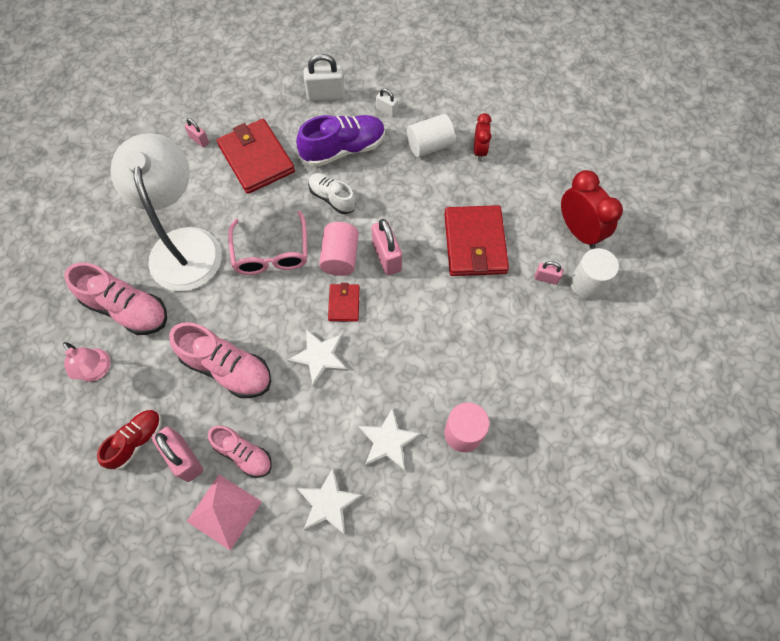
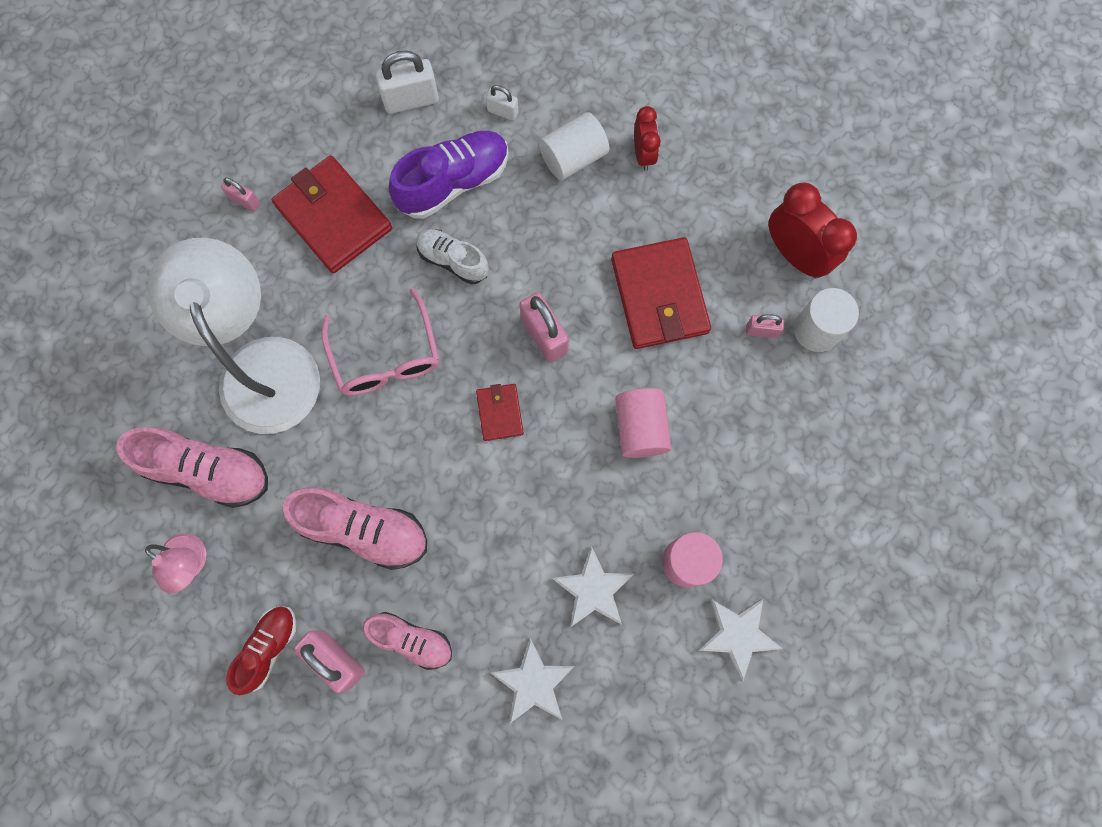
camera: 10 degrees left, 10 degrees up
(224, 511) = (403, 717): pink pyramid -> none
(319, 357) = (482, 492): white star -> white star (738, 635)
(340, 257) = (481, 347): pink cylinder -> pink cylinder (640, 428)

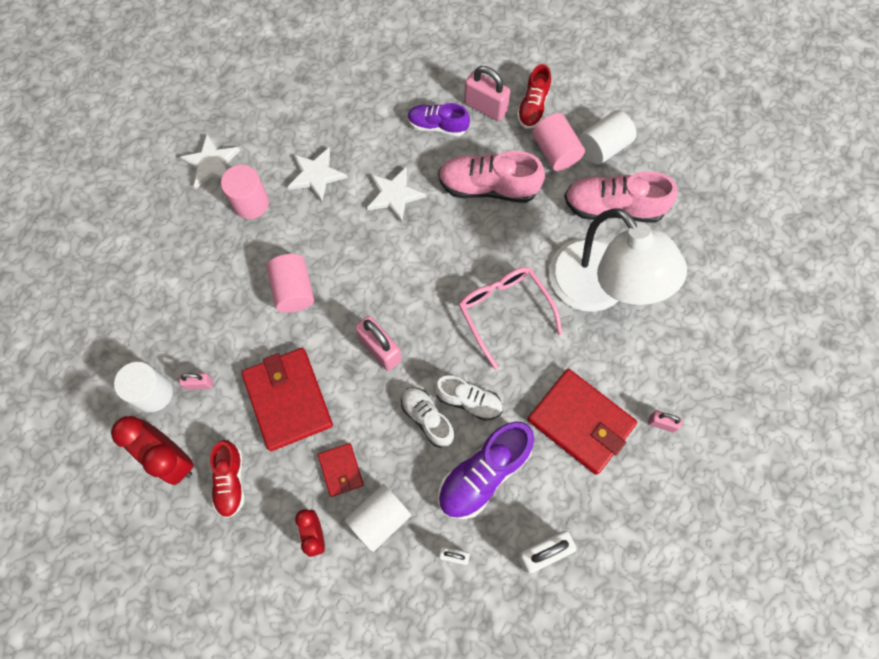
camera: 170 degrees right, 5 degrees down
(191, 563) = (603, 147): pink lamp -> white cylinder
(258, 568) = (555, 152): none -> pink cylinder
(411, 640) = (437, 126): pink shoe -> purple shoe
(499, 413) = (405, 283): red wallet -> red wallet (341, 470)
(503, 249) = (427, 418): none -> white shoe
(533, 683) = (350, 114): white star -> white star (394, 195)
(730, 220) = (230, 481): none -> red shoe

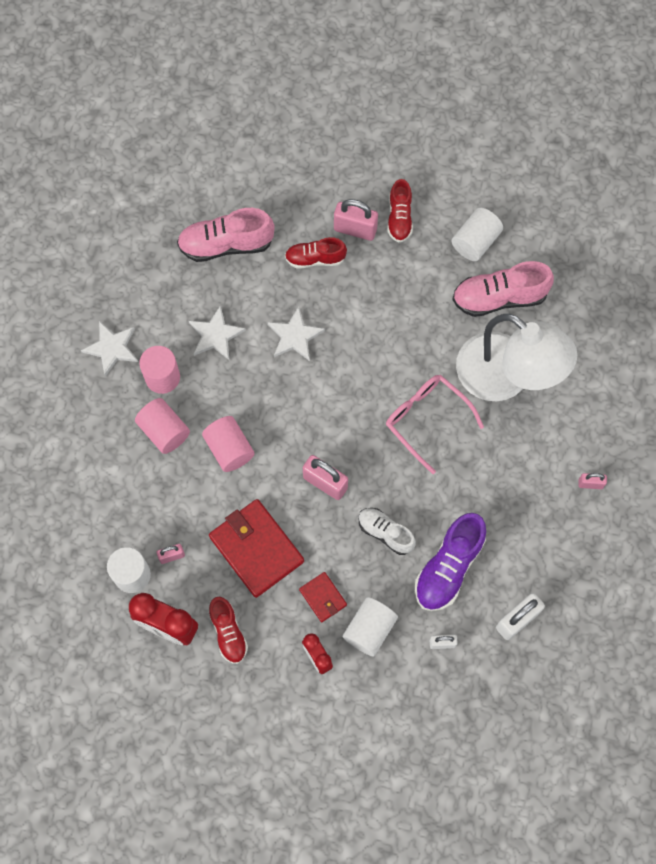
camera: 15 degrees left, 0 degrees up
(437, 126) = (315, 259): purple shoe -> red shoe
(468, 401) = (417, 508): white shoe -> none
(488, 187) = (379, 307): pink shoe -> pink shoe (226, 244)
(555, 152) = (432, 257): pink cylinder -> pink cylinder (164, 431)
(580, 422) = (520, 501): red wallet -> none

